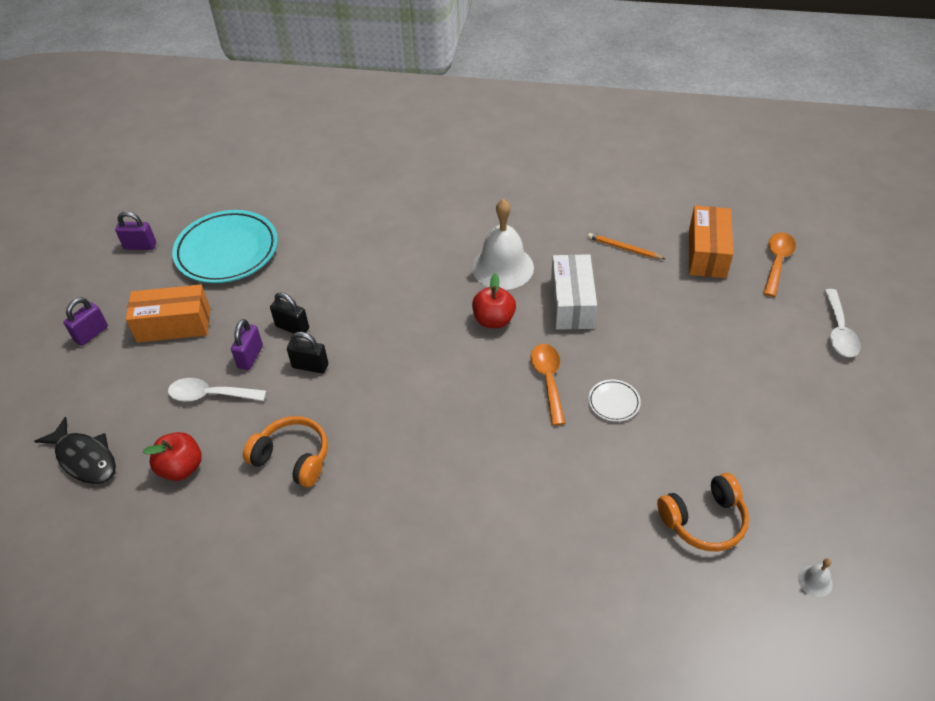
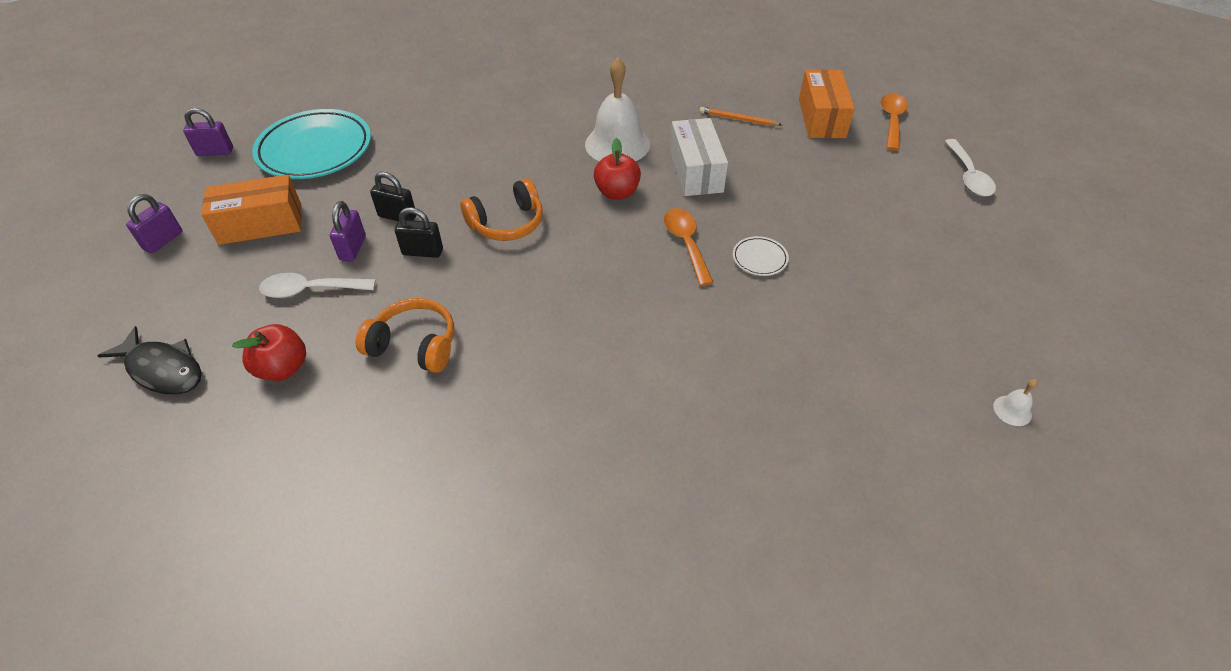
camera: 10 degrees left, 0 degrees up
(704, 520) = (881, 363): orange headphones -> orange headphones (507, 223)

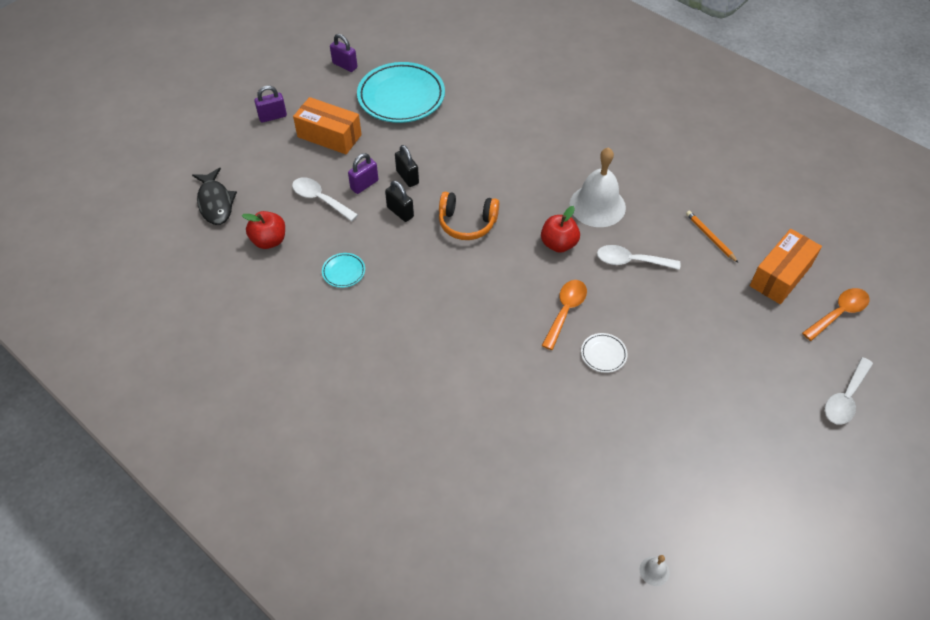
camera: 40 degrees right, 5 degrees up
(414, 345) = (343, 272): orange headphones -> turquoise plate
(696, 171) = (631, 261): white box -> white spoon

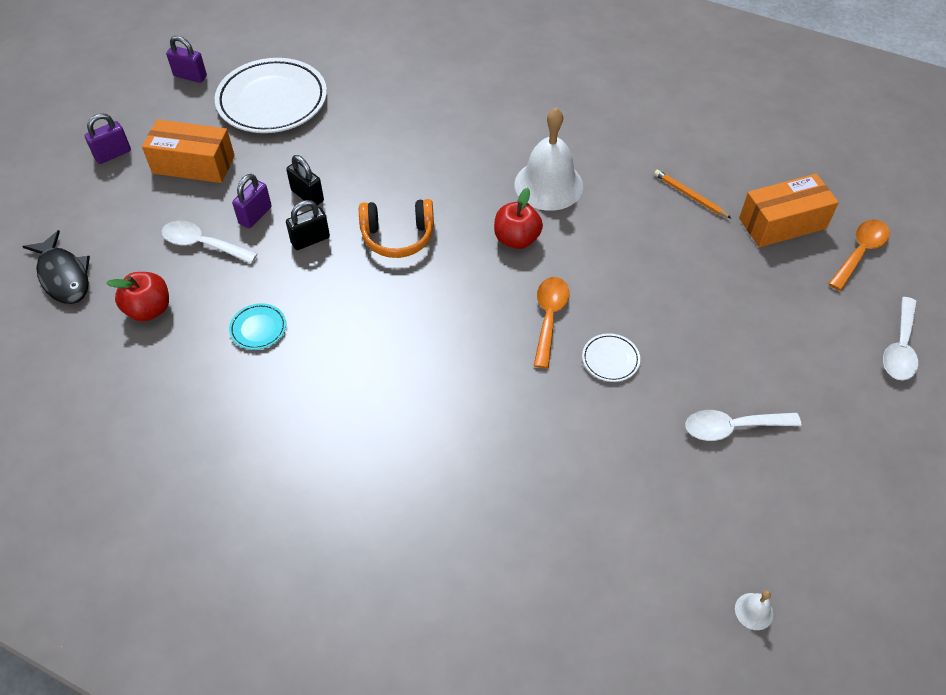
camera: 15 degrees left, 0 degrees up
(400, 212) = (310, 240): black padlock -> black padlock turned 60 degrees counterclockwise
(401, 97) = (272, 101): turquoise plate -> white plate
(631, 261) = (608, 242): white spoon -> white spoon (732, 427)
(780, 276) = (782, 223): orange box -> orange box turned 45 degrees clockwise

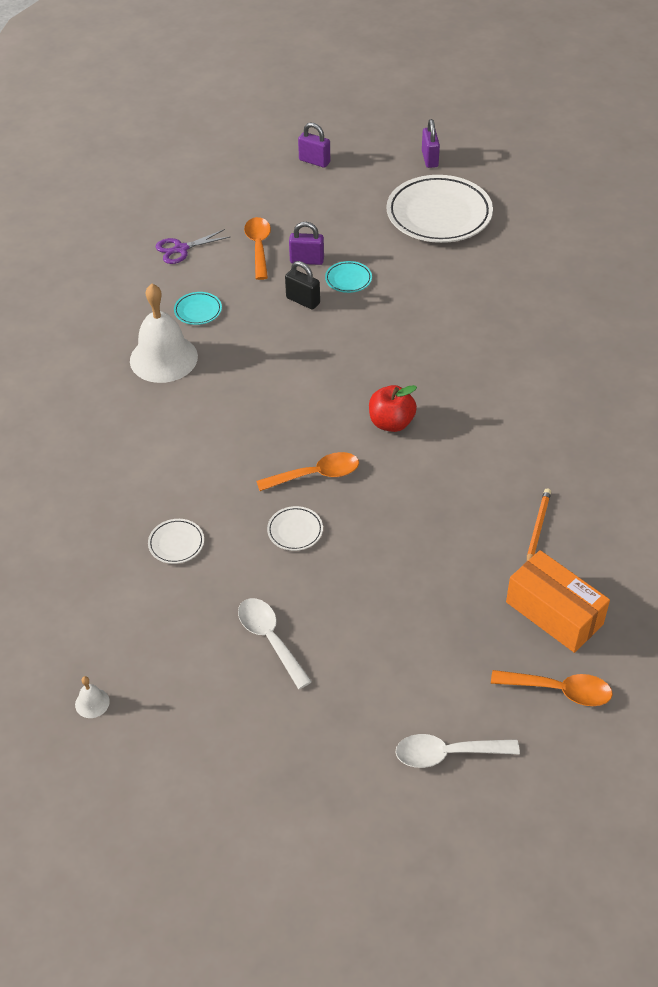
camera: 65 degrees right, 5 degrees down
(63, 276) = (184, 195): black fish -> none
(149, 309) = (181, 249): red apple -> purple scissors
(193, 164) = (335, 205): orange box -> none
(203, 244) = (258, 247): white spoon -> orange spoon
(307, 196) = (348, 279): black padlock -> turquoise plate
(398, 236) = (342, 348): orange headphones -> none
(548, 185) = (473, 421): white bell -> white bell (163, 358)
(578, 463) = (176, 543): none -> white plate

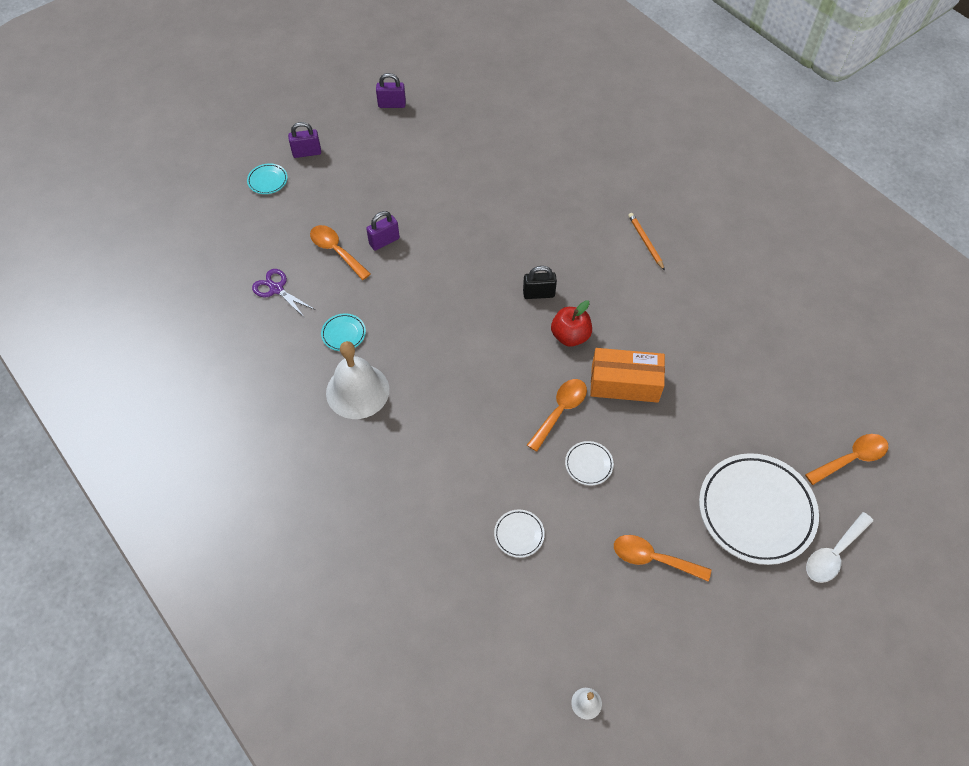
camera: 40 degrees left, 10 degrees up
(181, 249) = (276, 289): purple scissors -> purple scissors turned 105 degrees clockwise
(270, 639) = (653, 558): white spoon -> orange spoon
(303, 301) = (414, 277): black padlock -> black padlock (538, 294)
(348, 279) = (430, 239): turquoise plate -> turquoise plate (268, 181)
(429, 159) = (392, 104): purple padlock -> purple padlock turned 45 degrees counterclockwise
(439, 214) = (442, 148): white plate -> white plate (756, 511)
(537, 528) = (733, 352): orange pencil -> orange pencil (645, 242)
(554, 613) = (798, 407): orange box -> orange box (624, 383)

